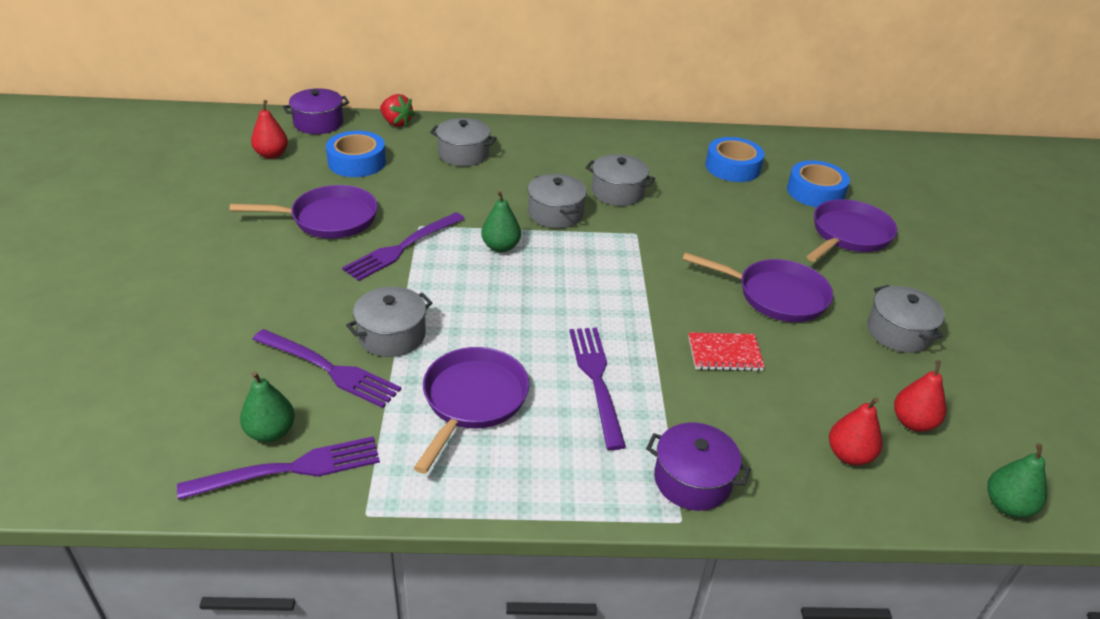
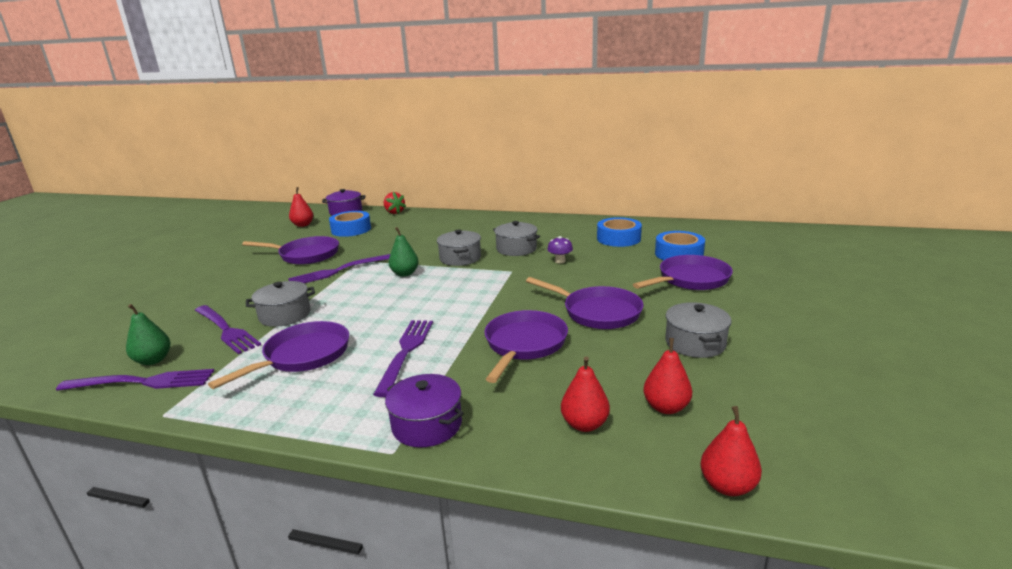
camera: 20 degrees right, 15 degrees down
(463, 154) = (424, 227): grey pot -> none
(685, 212) = (560, 261): none -> purple mushroom
(724, 354) = (524, 345): red notebook -> purple pan
(1007, 506) = (727, 486): green pear -> red pear

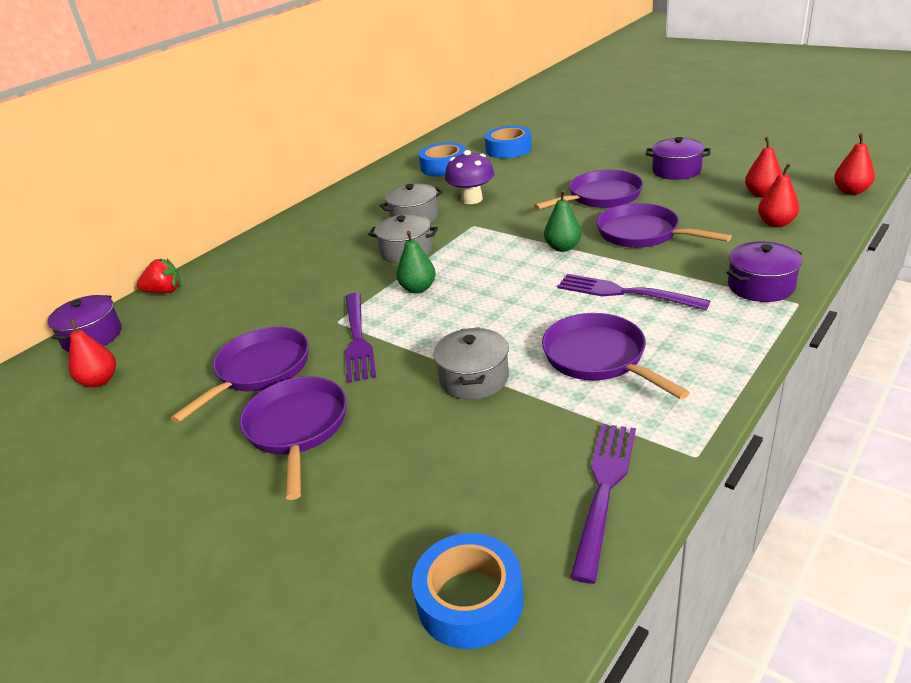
camera: 65 degrees left, 10 degrees up
(153, 360) = (542, 490): green pear -> green pear (563, 247)
(226, 330) = (485, 428): purple fork -> none
(351, 229) = (192, 330): blue tape -> blue tape (470, 600)
(560, 261) = (472, 199): purple mushroom -> purple mushroom, size x1.74
(690, 279) = (566, 154): purple pan -> purple pan (297, 428)
(695, 343) = (676, 171): grey pot -> purple pot

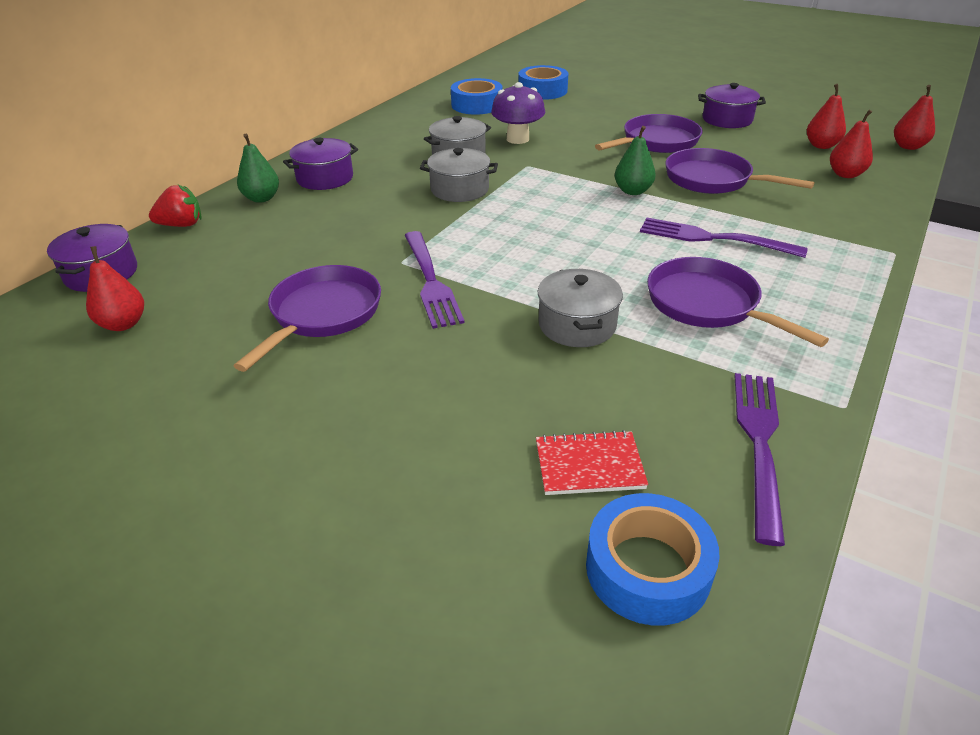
camera: 10 degrees left, 5 degrees up
(297, 428) = (386, 379): purple pan -> none
(418, 288) = (485, 229): green pear -> green pear (261, 198)
(447, 507) = (589, 465): none -> red notebook
(761, 286) = (851, 235): purple pot -> purple pot (325, 178)

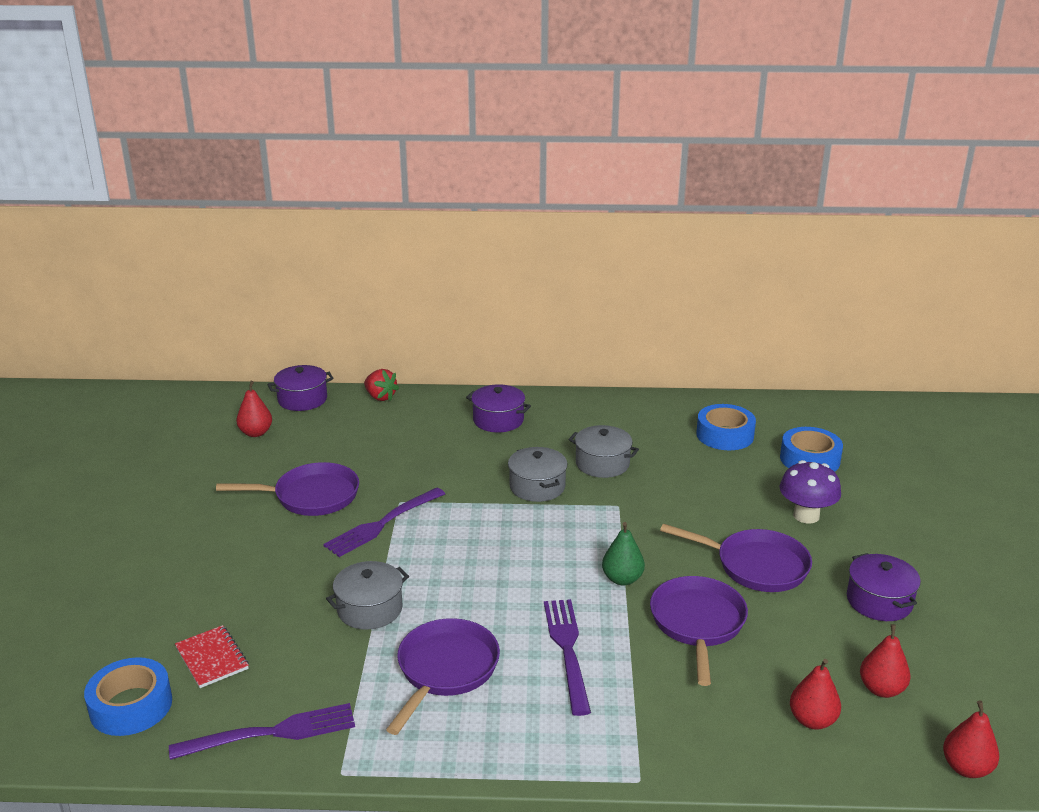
camera: 60 degrees right, 10 degrees down
(261, 198) = (443, 409): green pear -> none
(517, 139) = (670, 482): purple mushroom -> purple mushroom (806, 515)

